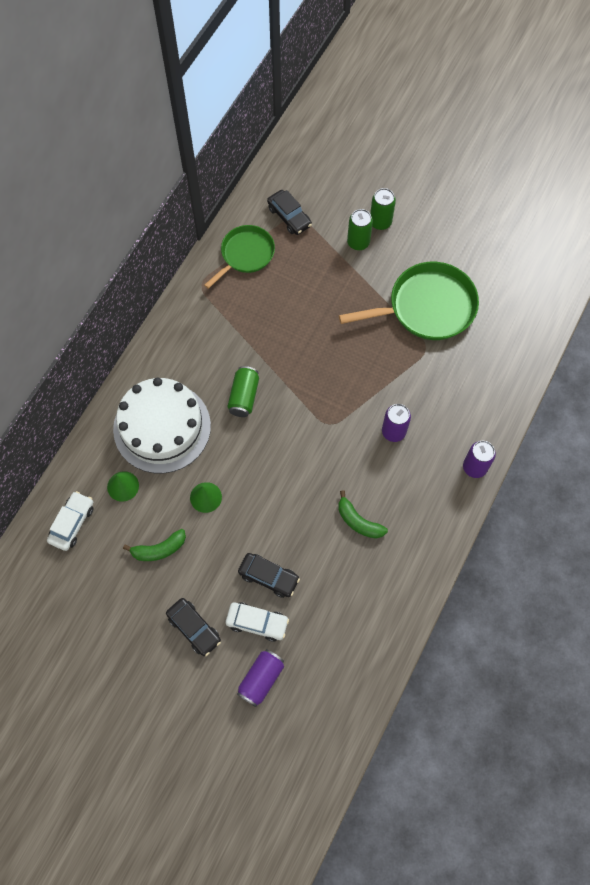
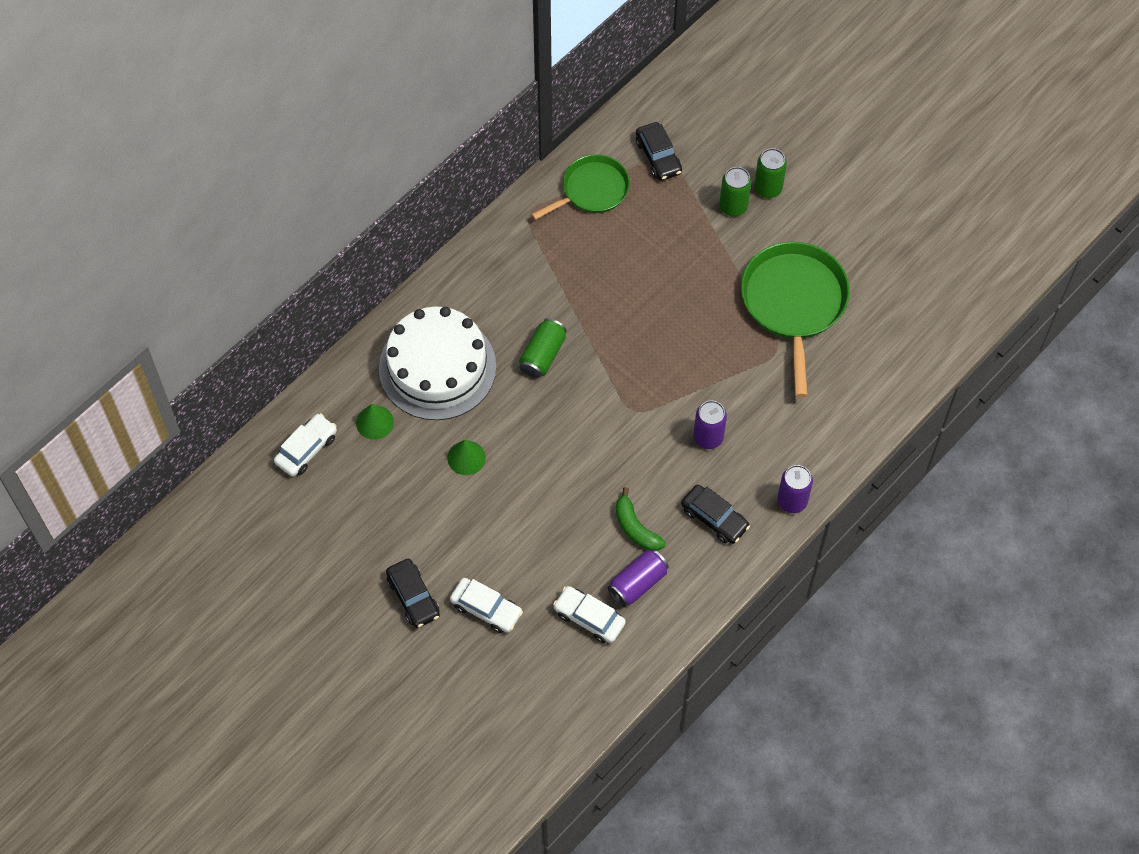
camera: 15 degrees right, 5 degrees down
(159, 549) = (397, 502): green banana -> none
(261, 679) = (473, 670): purple can -> purple can (637, 583)
(268, 577) = (514, 563): black car -> black car (714, 518)
(343, 608) = (589, 618): none -> white car
(427, 307) = (794, 303): green pan -> green pan turned 90 degrees counterclockwise

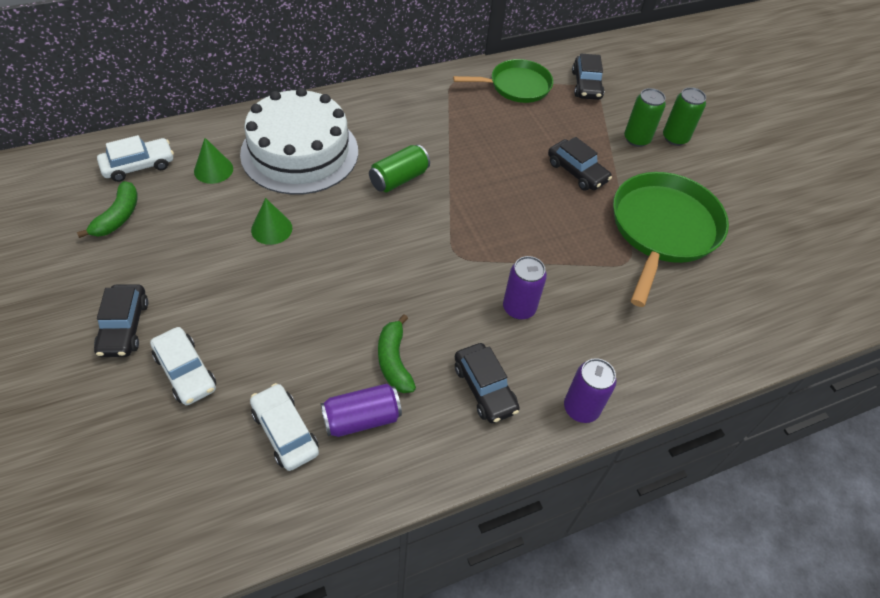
camera: 20 degrees right, 10 degrees down
(330, 506) = (118, 216): none -> green banana
(695, 272) = (577, 172): none -> black car

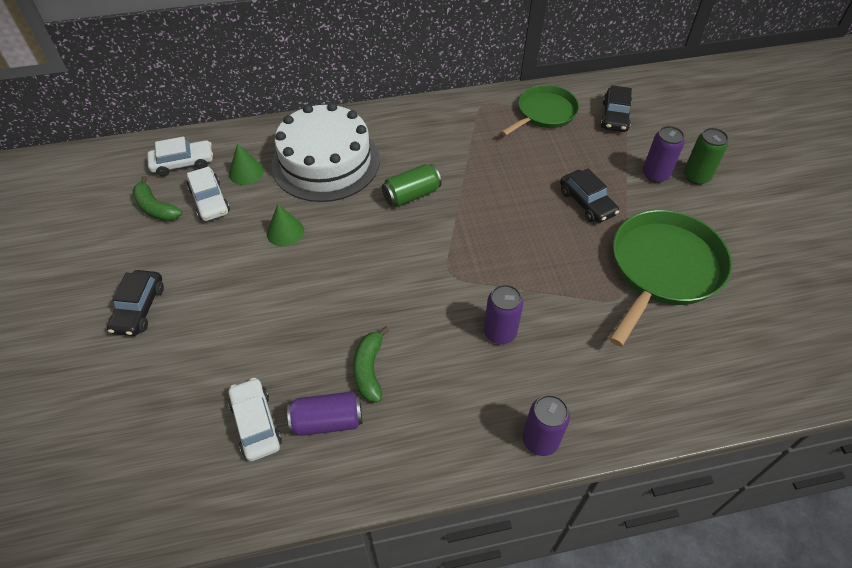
camera: 15 degrees right, 0 degrees up
(118, 216) = (156, 208): green banana -> green banana turned 105 degrees clockwise
(186, 371) = (182, 356): white car -> white car (210, 201)
(485, 388) = (449, 407): black car -> none
(516, 86) = (544, 113): green pan -> green pan turned 45 degrees counterclockwise
(636, 139) = (655, 174): green can -> purple can

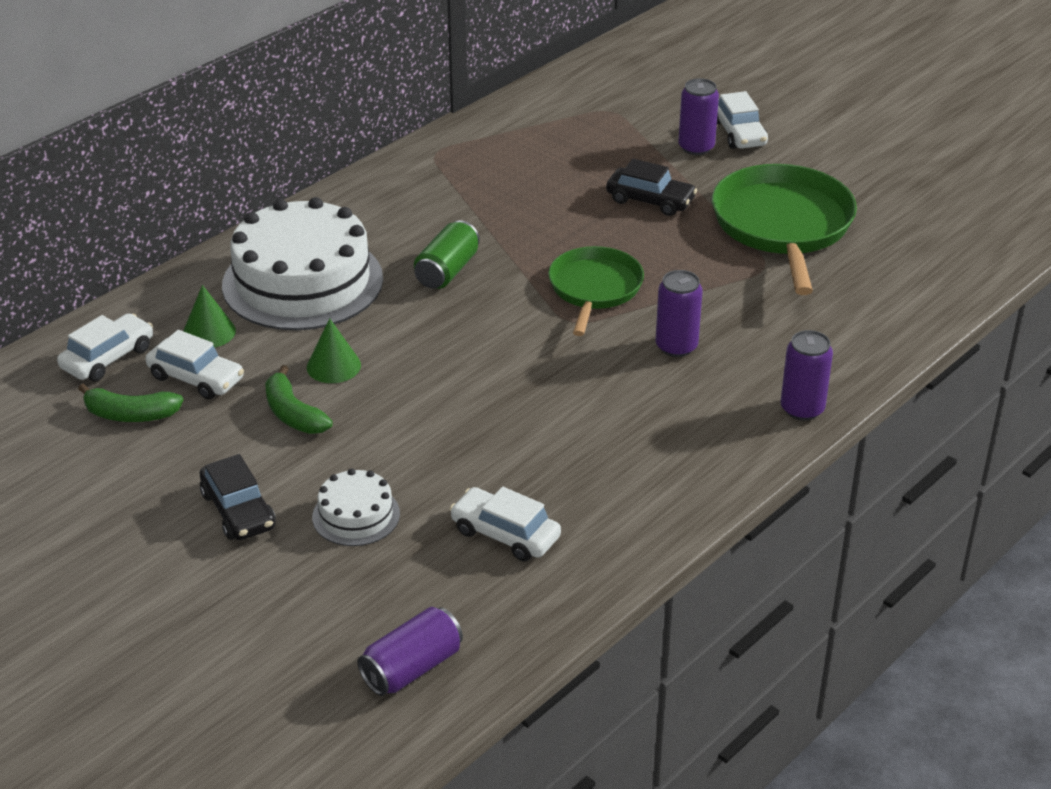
camera: 35 degrees left, 15 degrees down
(192, 352) = (356, 515): none -> white cake
(327, 421) = (579, 495): purple can -> purple can (412, 668)
(369, 370) = (575, 436): green banana -> green banana (293, 414)
(544, 113) = (516, 134): green pan -> green pan (594, 289)
(615, 116) = (599, 109): black car -> none
(696, 176) = (739, 133): green can -> white car

